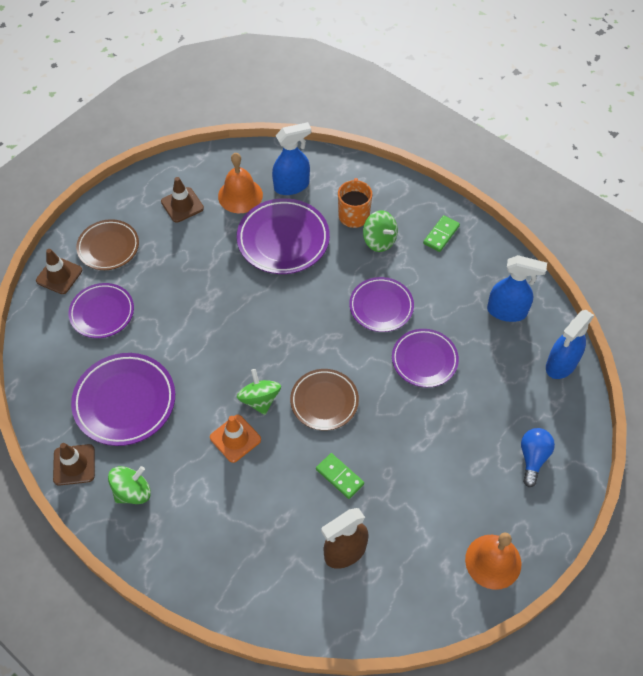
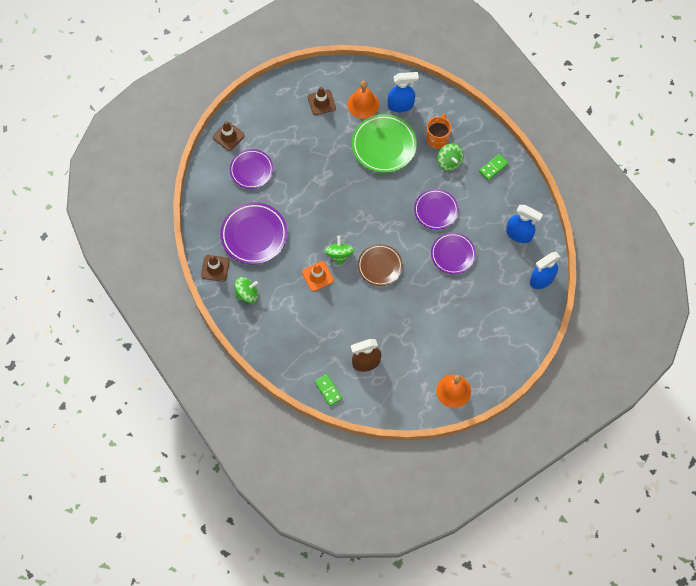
camera: 15 degrees right, 10 degrees up
(108, 247) = (265, 123): brown plate -> none
(283, 240) = (384, 145): purple plate -> green plate
(339, 477) = (376, 316): green domino -> green domino (328, 390)
(533, 458) = (500, 335): blue light bulb -> none

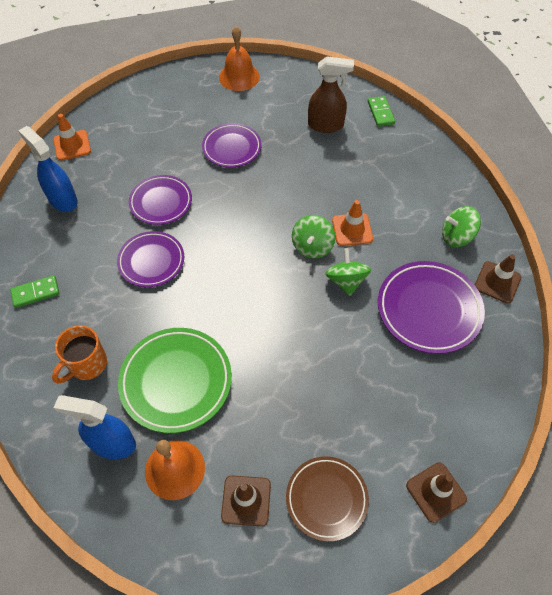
camera: 160 degrees left, 10 degrees down
(251, 170) = (408, 413): purple plate -> purple plate (232, 148)
(380, 266) = (263, 217): brown plate -> brown plate (326, 499)
(449, 162) = (92, 322): green spinning top -> green spinning top (346, 281)
(541, 279) = (72, 145): blue spray bottle -> orange traffic cone

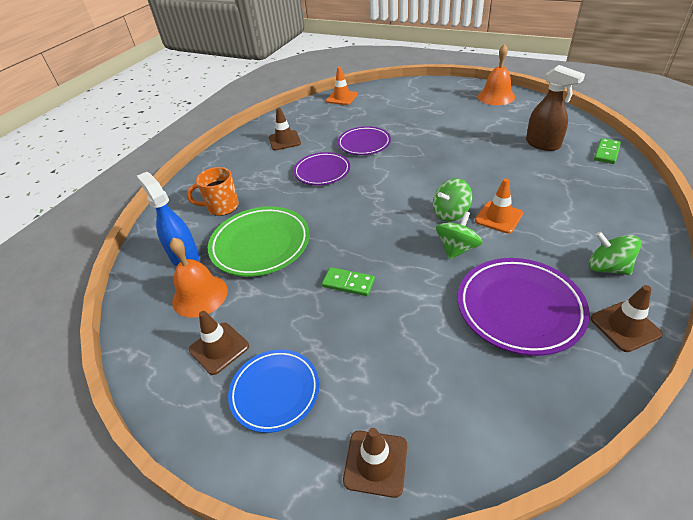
camera: 45 degrees right, 15 degrees down
(35, 293) = (239, 158): green domino -> green domino (348, 283)
(62, 199) = (306, 121): blue spray bottle -> none
(66, 240) = (284, 140): none -> brown traffic cone
(232, 148) = (447, 132): purple plate -> none
(326, 499) = (275, 392): brown plate -> blue plate

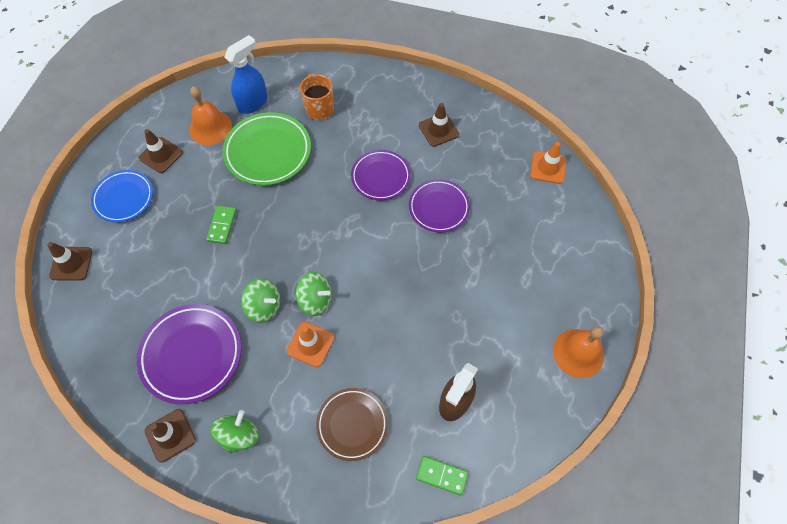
camera: 75 degrees right, 20 degrees up
(450, 213) = (315, 300): green spinning top -> green spinning top turned 150 degrees clockwise
(575, 194) = (352, 424): none -> brown plate

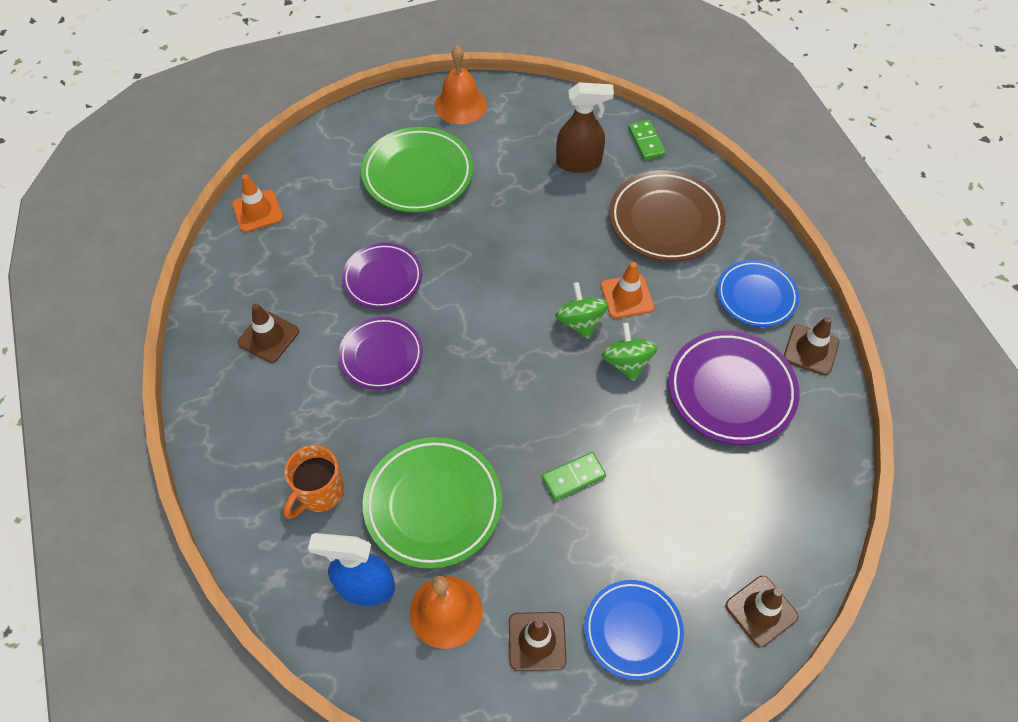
camera: 125 degrees left, 5 degrees down
(239, 435) = (756, 296): green spinning top -> blue plate
(352, 424) = (665, 220): brown plate -> brown plate, size x1.50
(519, 279) = (418, 174): none -> green plate

